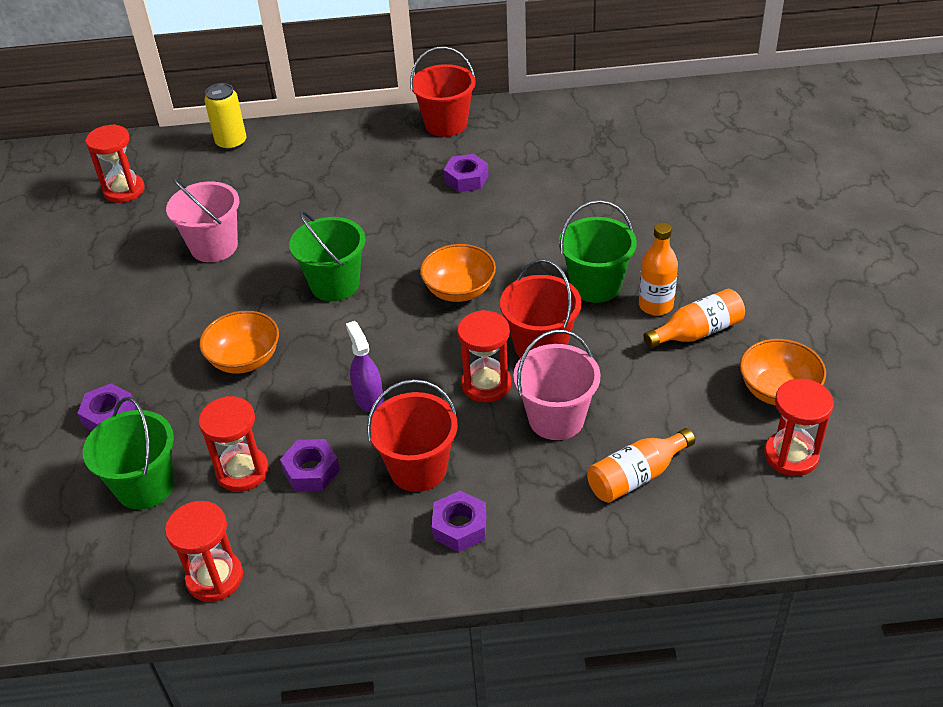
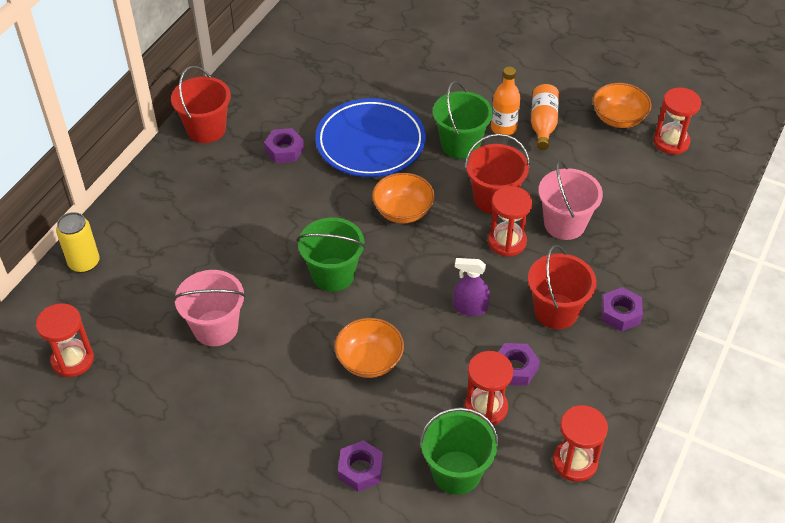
camera: 60 degrees left, 5 degrees up
(533, 225) = (370, 142): none -> blue plate
(636, 476) = (639, 213): orange bottle -> none

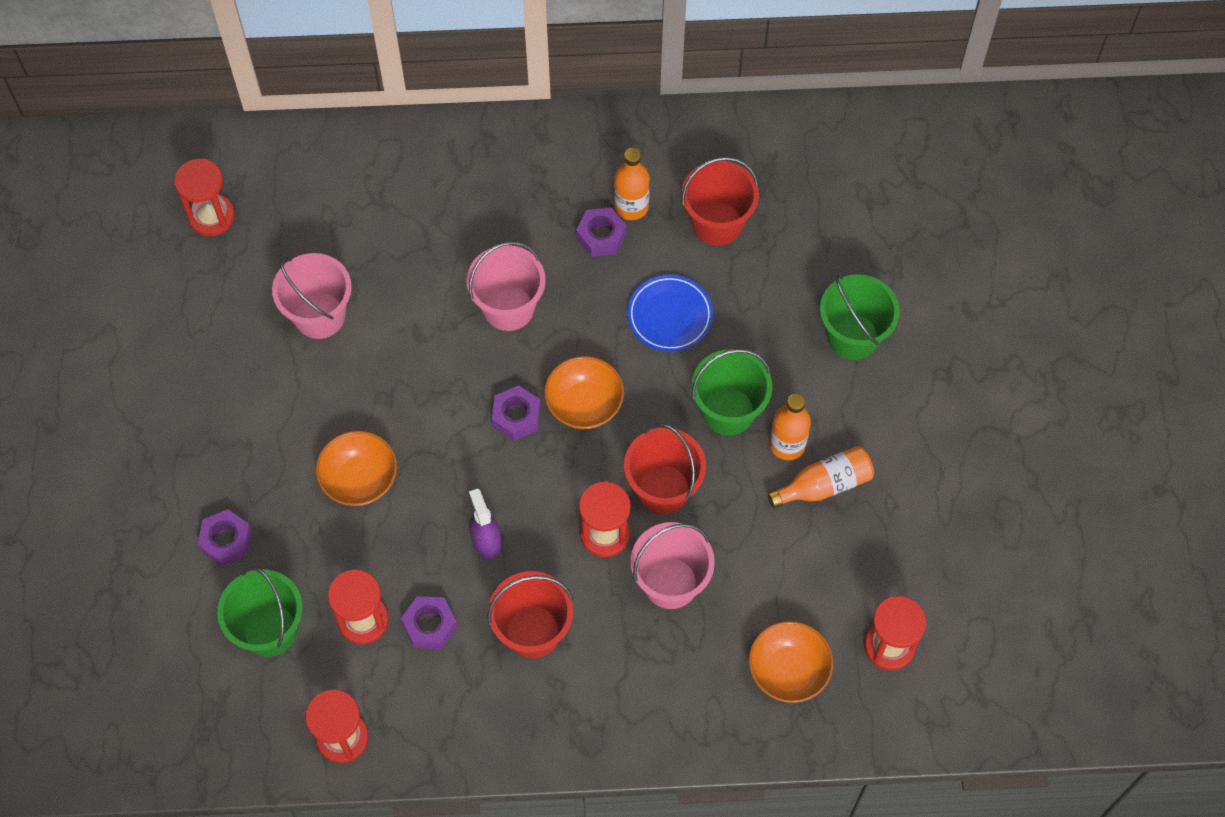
camera: 60 degrees right, 15 degrees up
(84, 263) = (331, 149): yellow can -> none
(206, 129) = (582, 142): red bucket -> red bucket (717, 223)
(275, 127) = (631, 206): none -> orange bottle
(298, 219) = (508, 308): none -> pink bucket
(333, 274) = (452, 384): green bucket -> green bucket (853, 337)
(370, 142) = (670, 316): blue plate -> blue plate, size x0.59
(618, 118) = (891, 567): orange bowl -> orange bowl (788, 671)
(620, 313) = (569, 701): purple nut -> purple nut (516, 416)

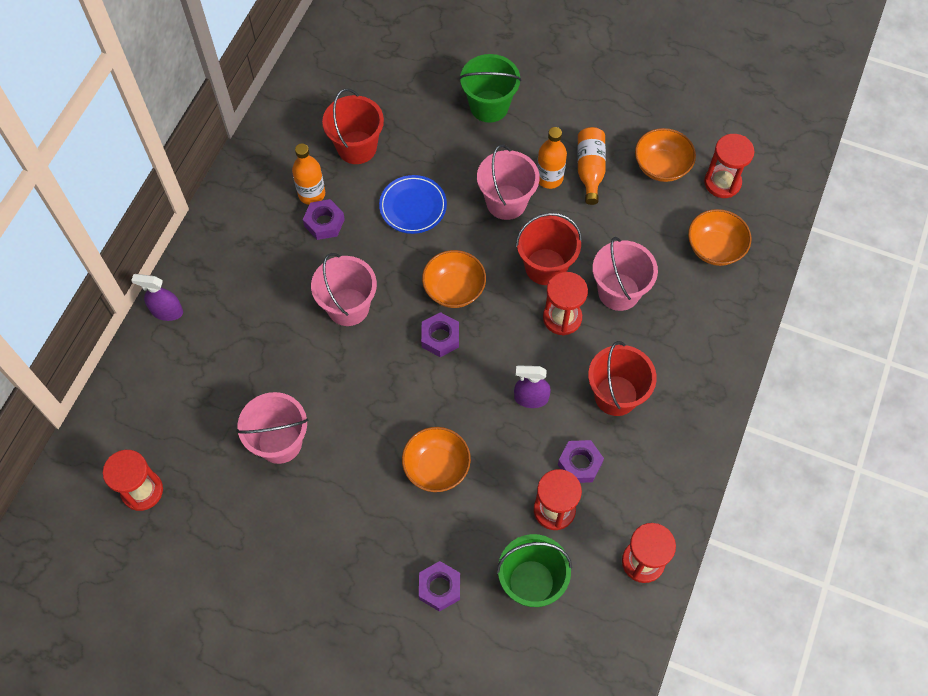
camera: 65 degrees left, 0 degrees up
(418, 139) = (167, 311): none -> purple spray bottle
(728, 411) = (506, 202): green bucket -> pink bucket
(874, 565) = (661, 166): none -> orange bowl

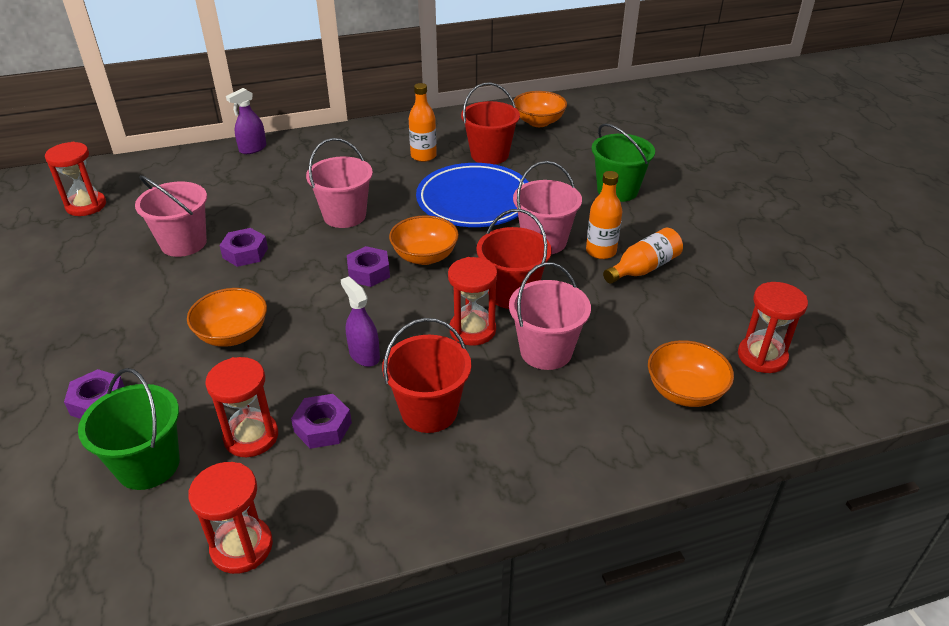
camera: 50 degrees right, 25 degrees down
(167, 311) = (252, 149): purple spray bottle -> purple spray bottle turned 105 degrees counterclockwise
(324, 223) = (406, 172): purple nut -> purple nut (245, 253)
(413, 206) = (474, 201): blue plate -> blue plate, size x1.70
(661, 166) = (714, 308): orange bowl -> orange bowl (538, 122)

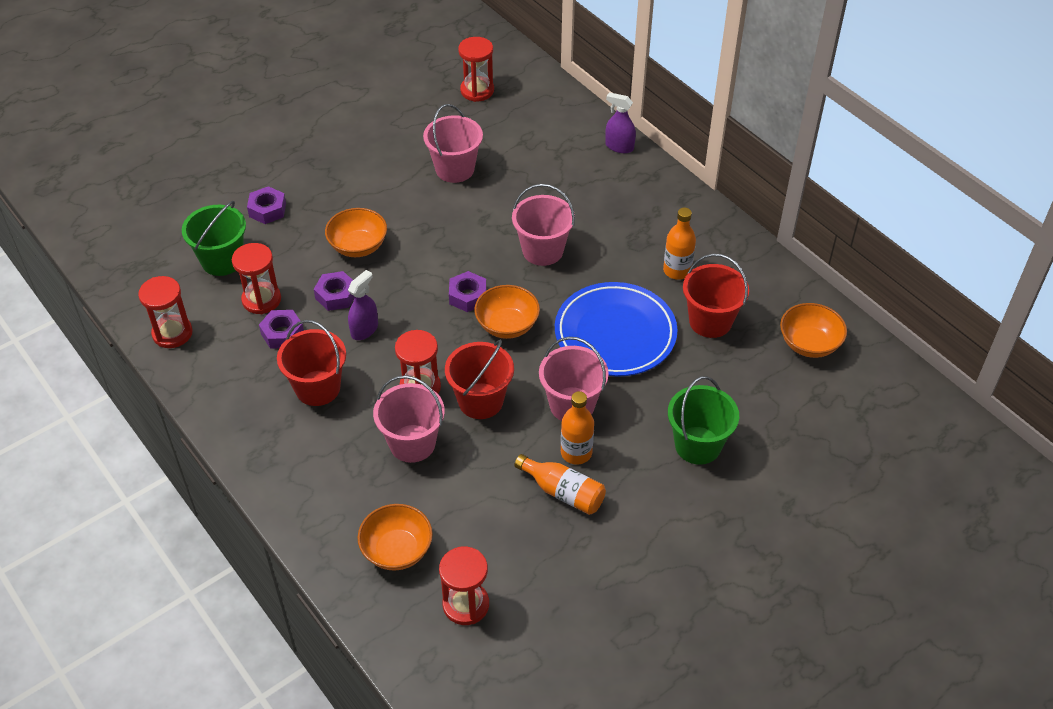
camera: 70 degrees right, 10 degrees up
(245, 253) = (459, 210): purple nut -> purple nut (336, 295)

